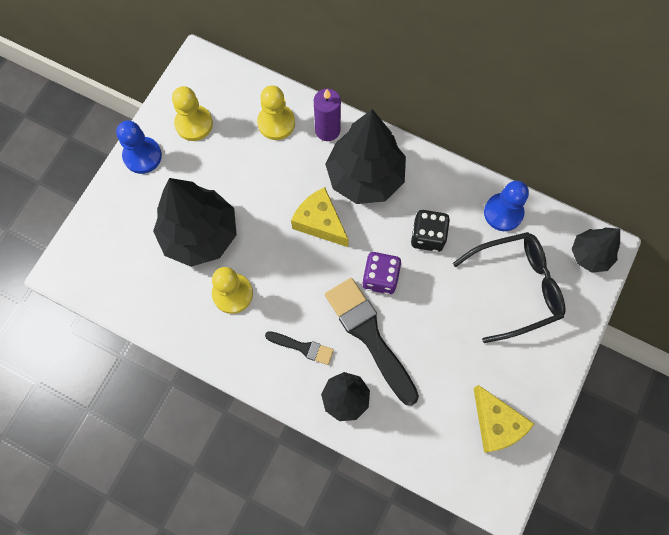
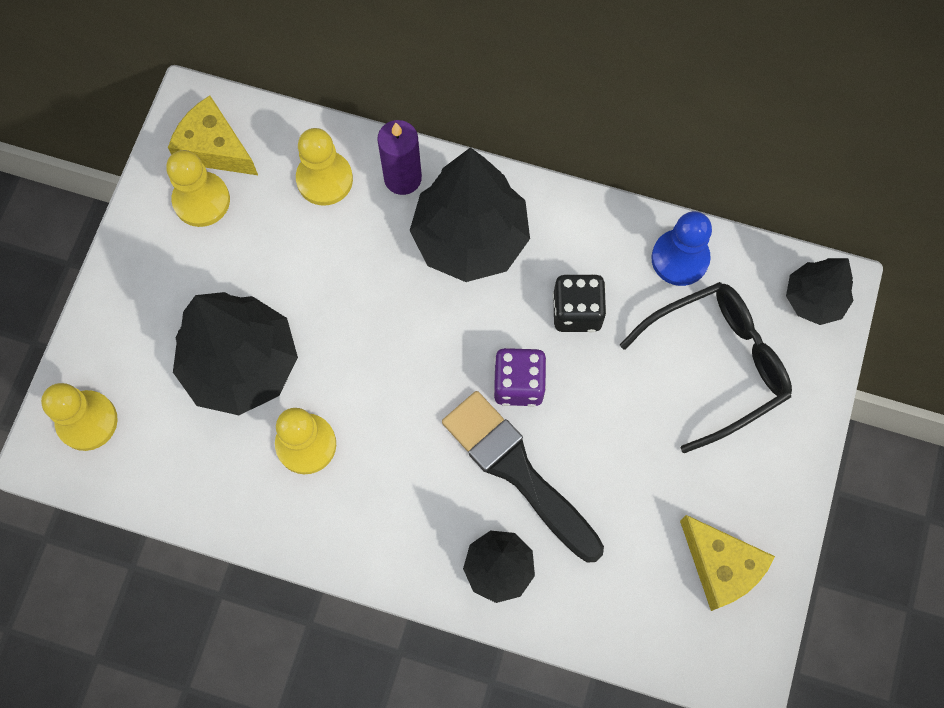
camera: 10 degrees left, 0 degrees up
(93, 254) = (87, 421): none -> yellow pawn
(142, 156) = (133, 261): blue pawn -> none
(302, 347) = (423, 505): black brush -> none
(320, 222) = (416, 317): yellow cheese -> yellow cheese (214, 148)

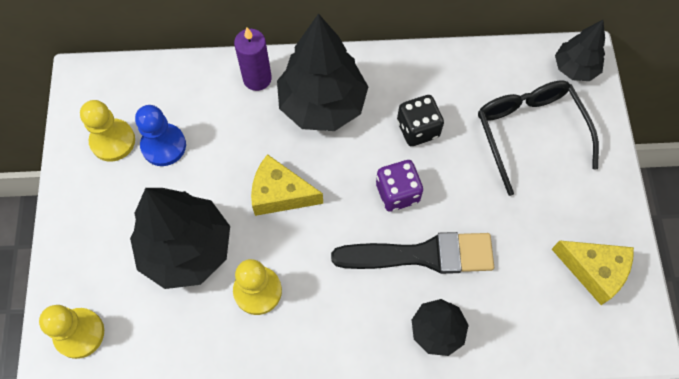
camera: 20 degrees left, 5 degrees down
(214, 148) = (109, 101): yellow cheese -> yellow cheese (280, 194)
(324, 179) = (200, 97): yellow pawn -> none
(517, 471) = (422, 255): black brush -> black brush turned 150 degrees clockwise
(680, 258) = (474, 70): blue pawn -> blue pawn (163, 146)
(717, 364) = (529, 132): black glasses -> black glasses turned 60 degrees counterclockwise

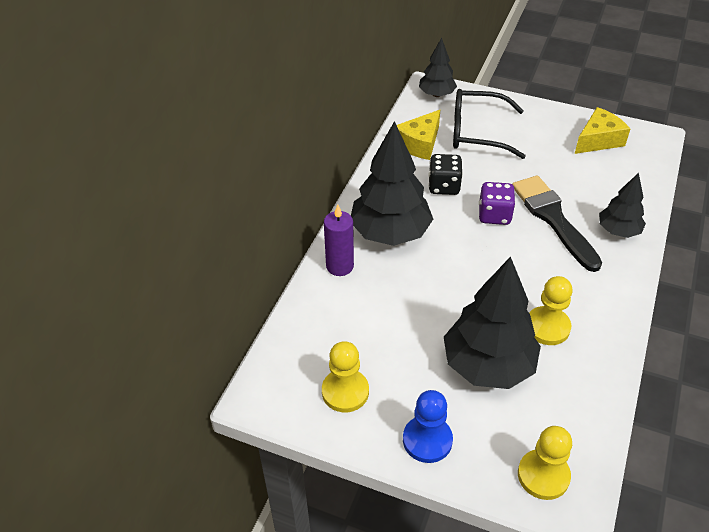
camera: 65 degrees left, 20 degrees down
(163, 146) = (372, 352): blue pawn -> blue pawn (427, 440)
(280, 194) = (462, 285): yellow cheese -> yellow cheese (420, 144)
(422, 255) = (553, 219): black brush -> black brush turned 45 degrees counterclockwise

